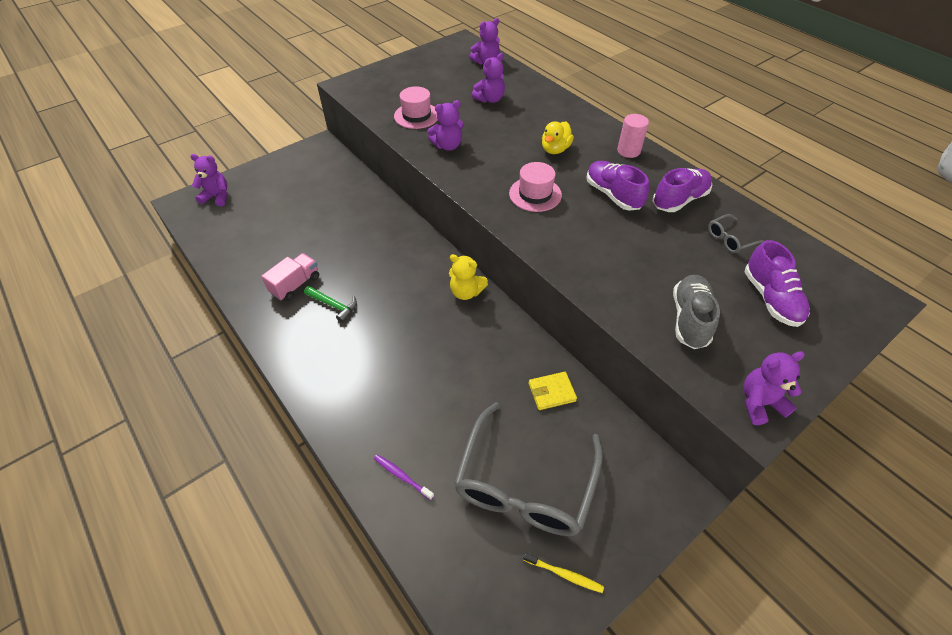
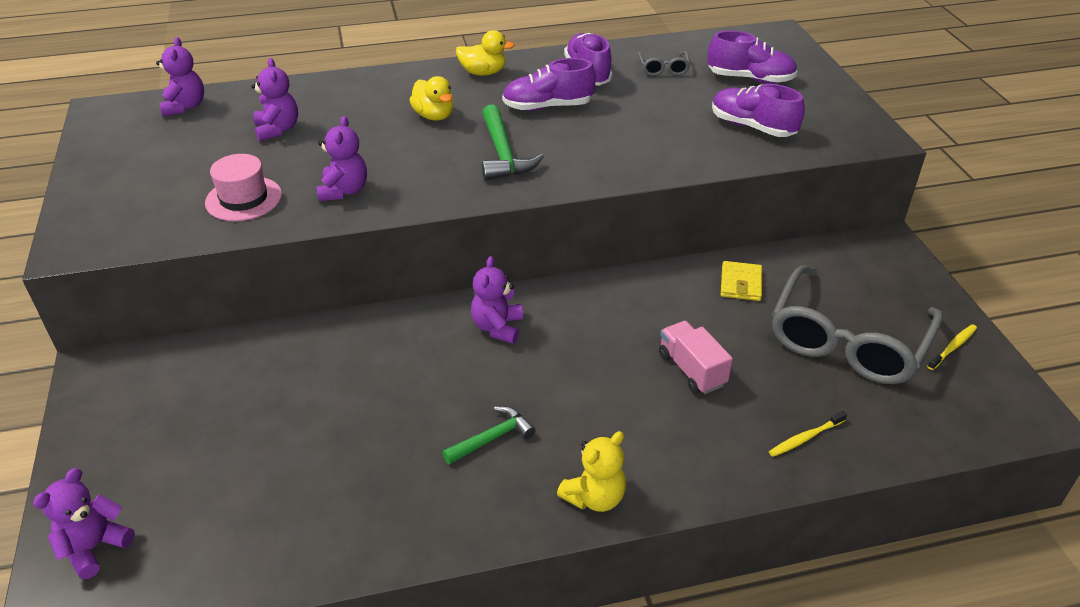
camera: 65 degrees left, 10 degrees down
(295, 285) = (418, 474): pink truck -> pink truck (691, 370)
(402, 476) = (805, 438): purple toothbrush -> yellow toothbrush
(466, 292) = (554, 302): yellow teddy bear -> yellow teddy bear (594, 497)
(525, 484) = (847, 341): grey glasses -> grey glasses turned 75 degrees clockwise
(535, 194) = (503, 154): pink hat -> green hammer
(628, 151) = (483, 72): pink cylinder -> yellow duck
(689, 319) = (752, 127): grey shoe -> purple shoe
(760, 403) = (862, 129): purple teddy bear -> purple teddy bear (497, 327)

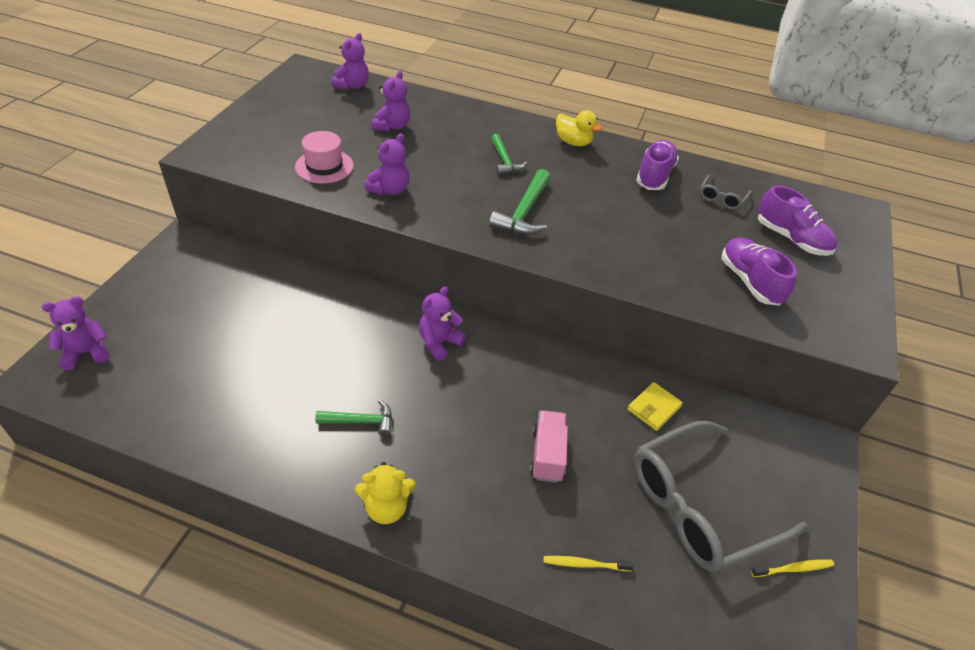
camera: 30 degrees right, 5 degrees up
(434, 116) = (504, 161): yellow duck -> green hammer
(547, 107) = (595, 190): purple shoe -> none

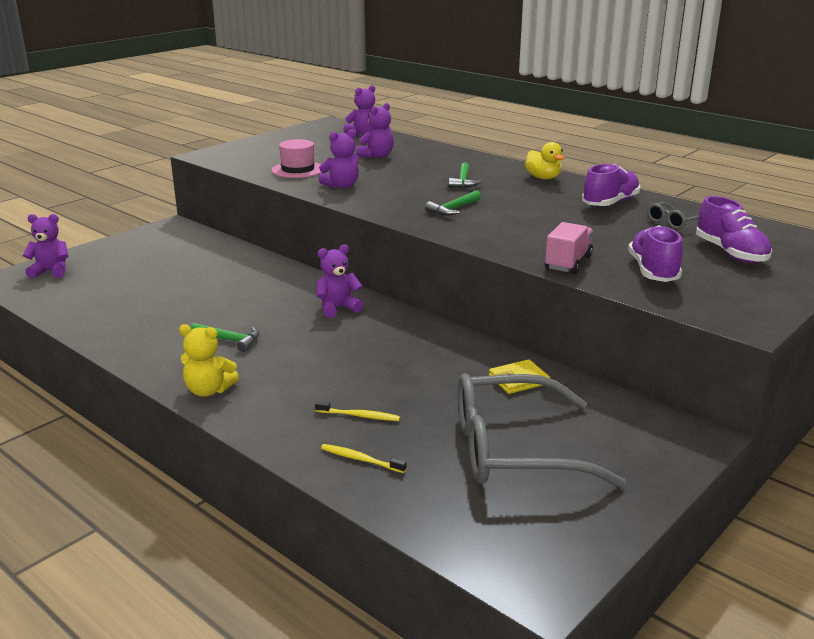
camera: 25 degrees right, 20 degrees down
(524, 213) = (453, 209): green hammer -> green hammer, size x0.66
(547, 455) = (382, 388): pink truck -> pink truck (568, 263)
(793, 569) = (586, 511): yellow toothbrush -> yellow toothbrush (359, 416)

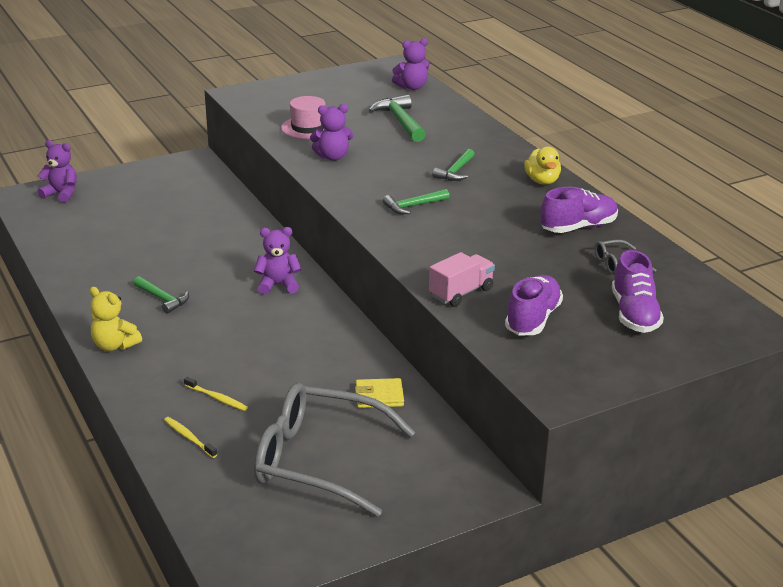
camera: 20 degrees right, 5 degrees up
(377, 156) = (400, 121): purple teddy bear -> green hammer

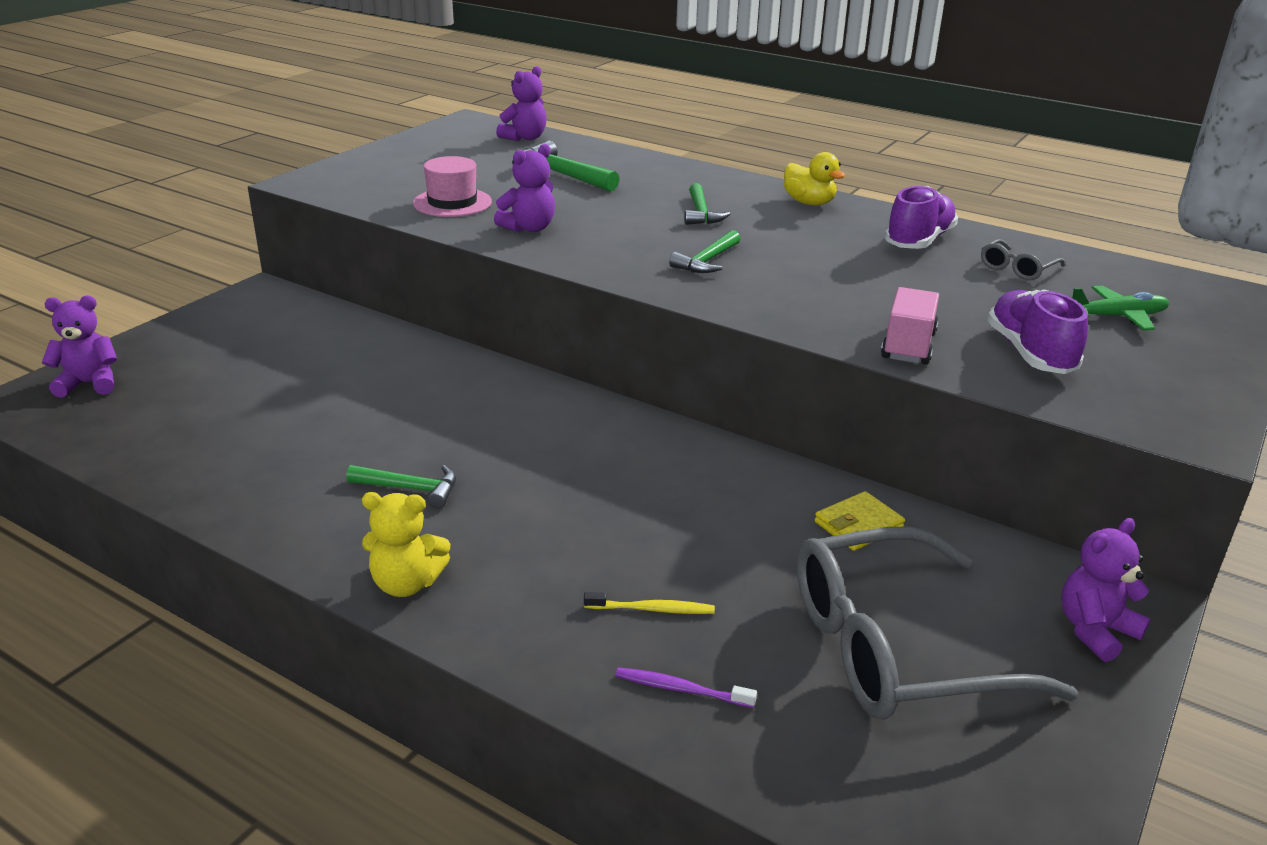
camera: 30 degrees left, 0 degrees up
(189, 437) = (681, 689): yellow toothbrush -> purple toothbrush
(278, 285) = (556, 420): purple teddy bear -> purple teddy bear (1095, 630)
(634, 314) = (1117, 316): purple shoe -> green plane

